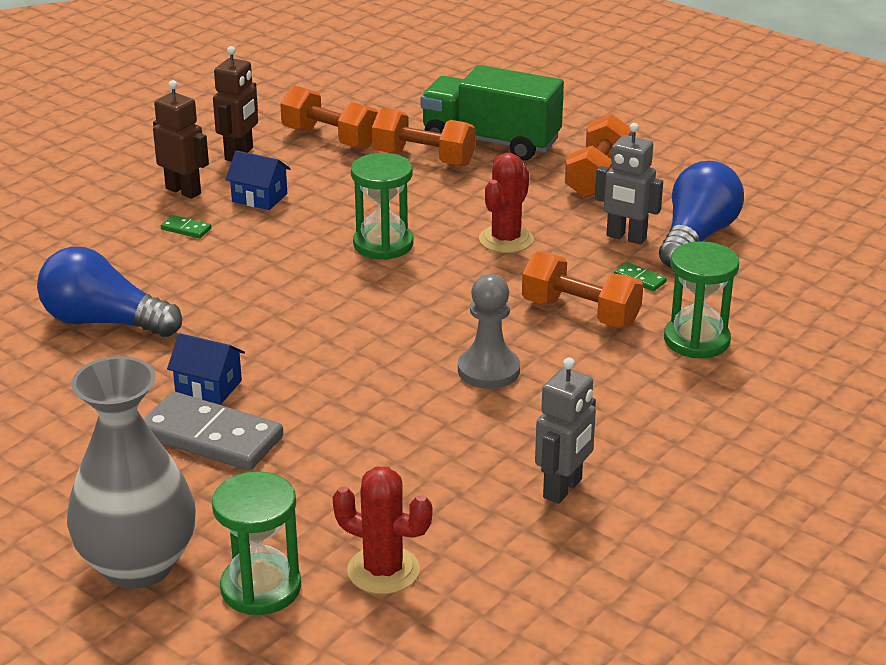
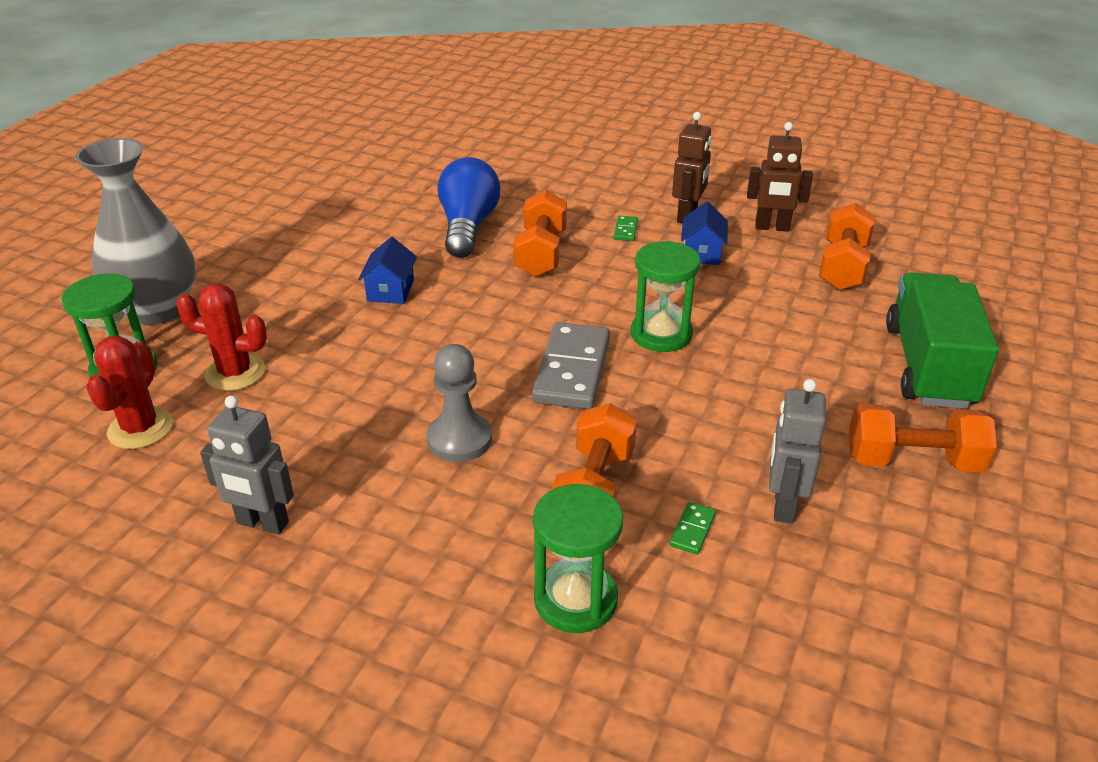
camera: 75 degrees right, 5 degrees up
(211, 437) = (321, 306): grey domino -> grey domino (572, 370)
(423, 159) = (849, 328): orange dumbbell -> orange dumbbell (541, 253)
(506, 240) = (719, 411): red cactus -> red cactus (235, 373)
(697, 237) = (825, 572): blue light bulb -> none

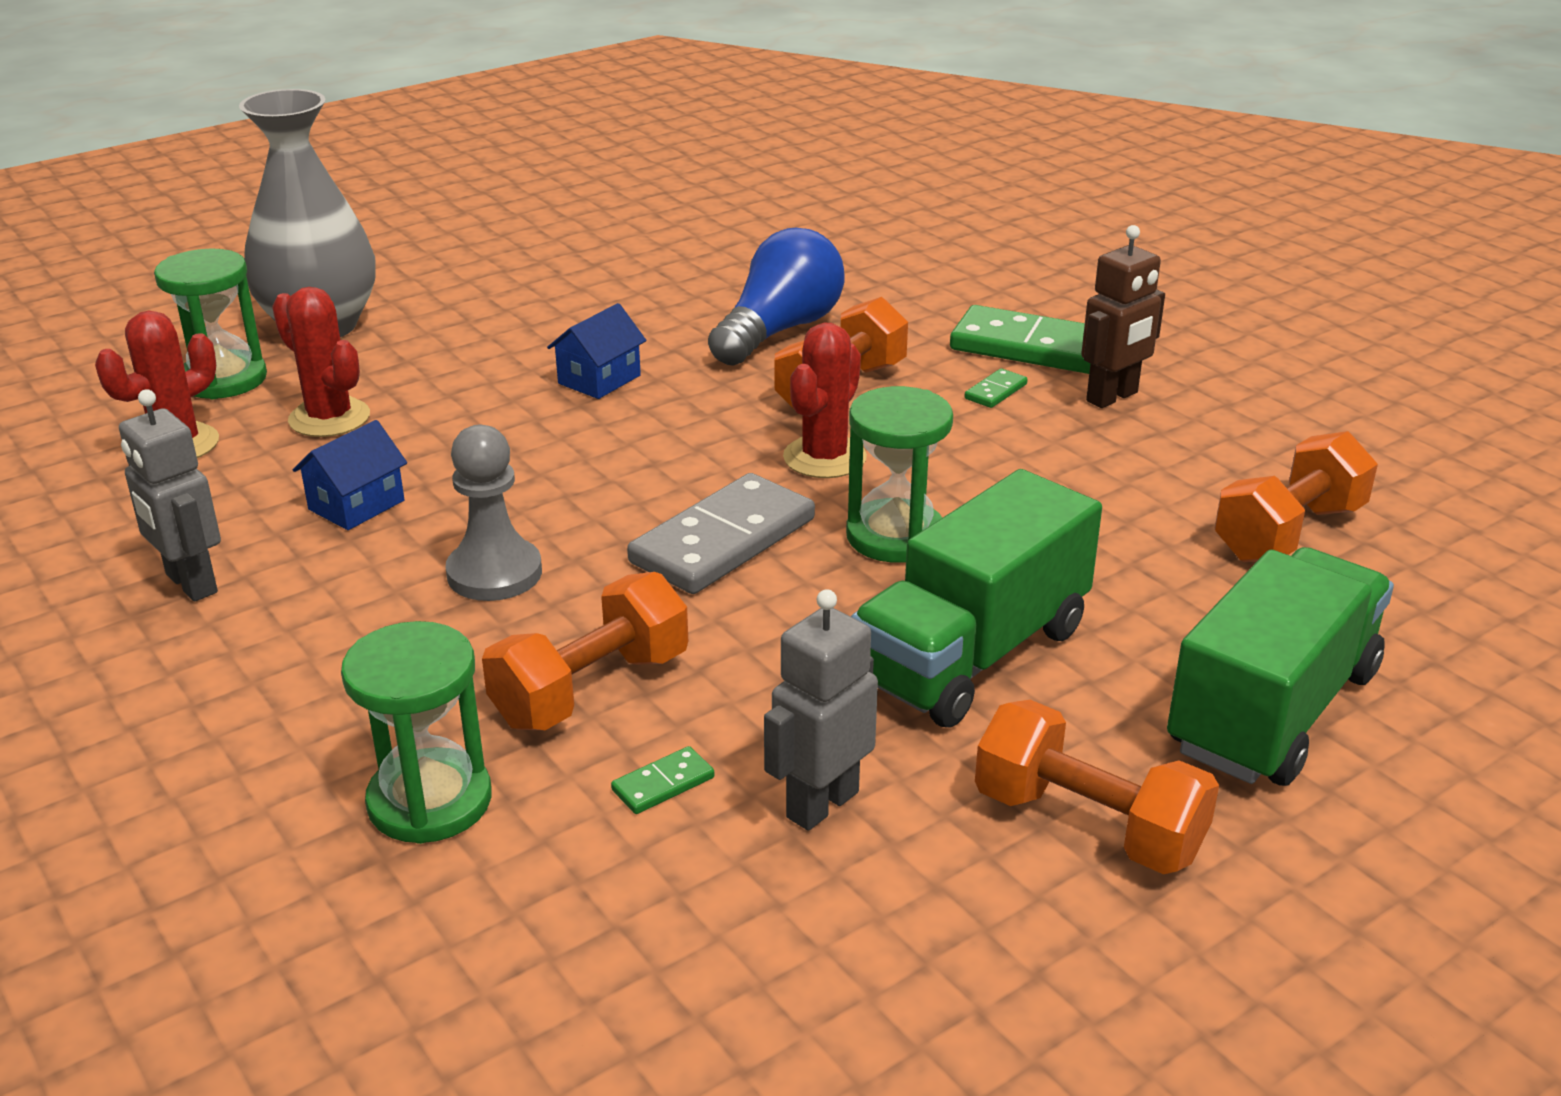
camera: 30 degrees right, 5 degrees down
(575, 299) = (824, 458): none -> red cactus
(617, 198) = (1031, 347): none -> green domino
(702, 253) = (1078, 451): blue house -> blue house (356, 505)
(768, 389) = (972, 655): none -> green truck
(772, 227) = (1232, 448): brown robot -> none

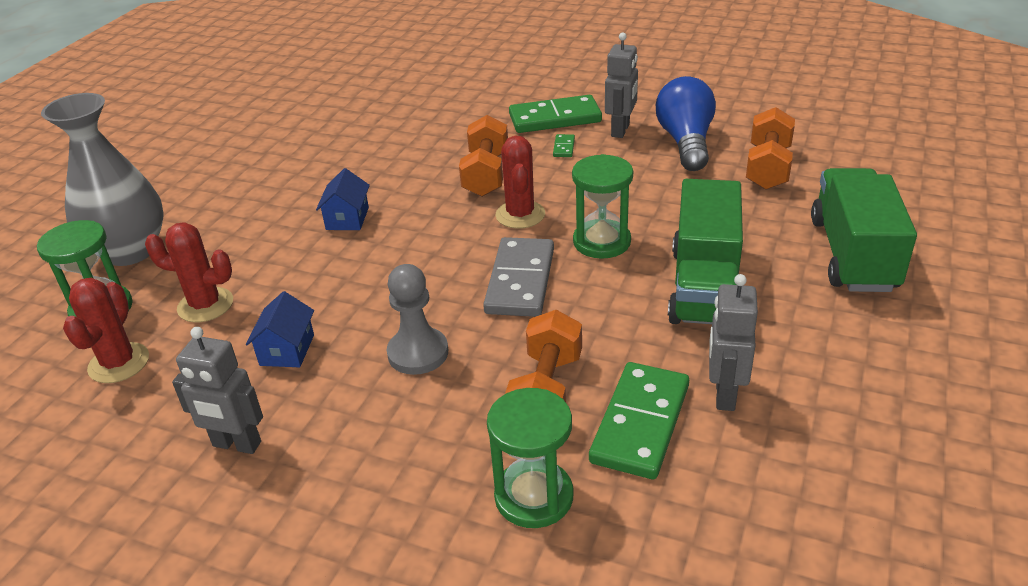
camera: 30 degrees left, 5 degrees up
(663, 784) = (640, 423): green domino -> green domino, size x2.38
(779, 331) = (417, 154): blue light bulb -> blue light bulb (686, 142)
(1088, 825) = (843, 344): orange dumbbell -> none
(1112, 397) = (621, 130): brown robot -> grey robot

